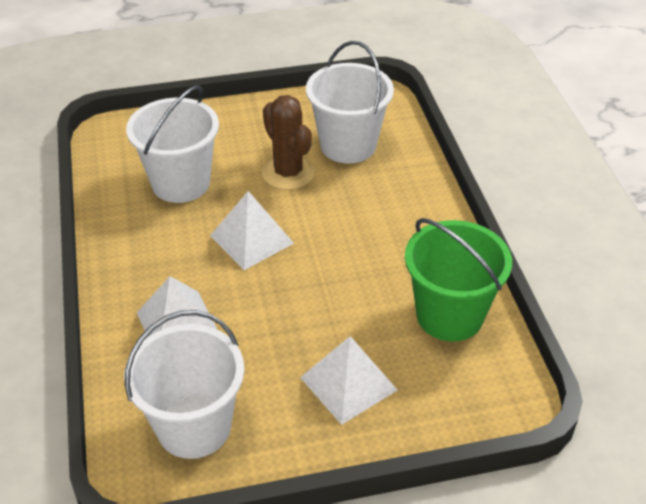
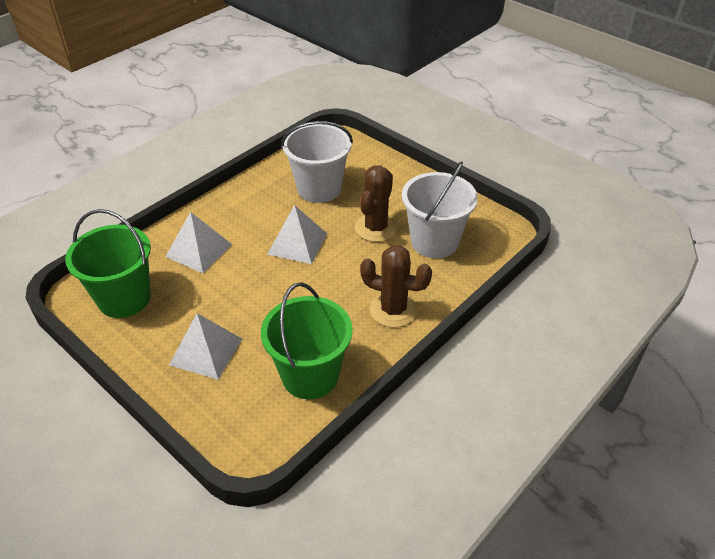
camera: 55 degrees right, 0 degrees up
(194, 426) = (124, 298): white bucket -> green bucket
(413, 217) = (393, 310): none -> brown cactus

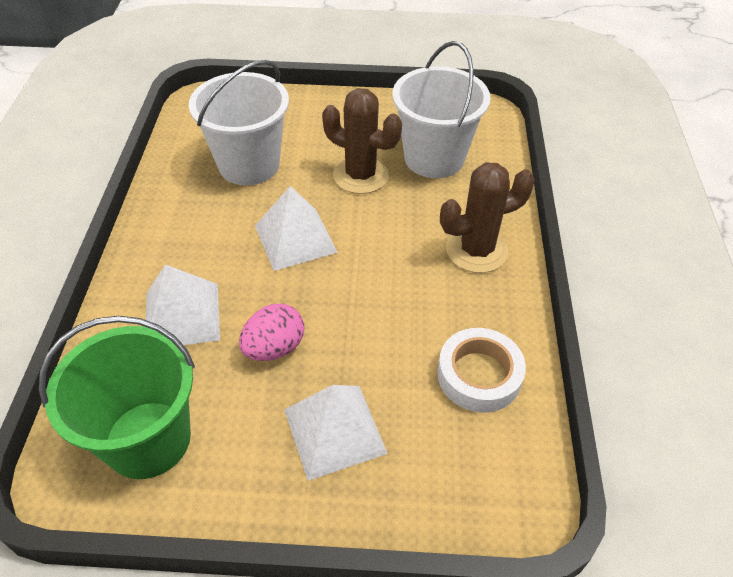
camera: 40 degrees left, 5 degrees up
(223, 293) = (274, 348): none -> pink egg
(310, 375) = (479, 375): green bucket -> white tape
(376, 228) = (360, 175): brown cactus -> brown cactus turned 45 degrees counterclockwise

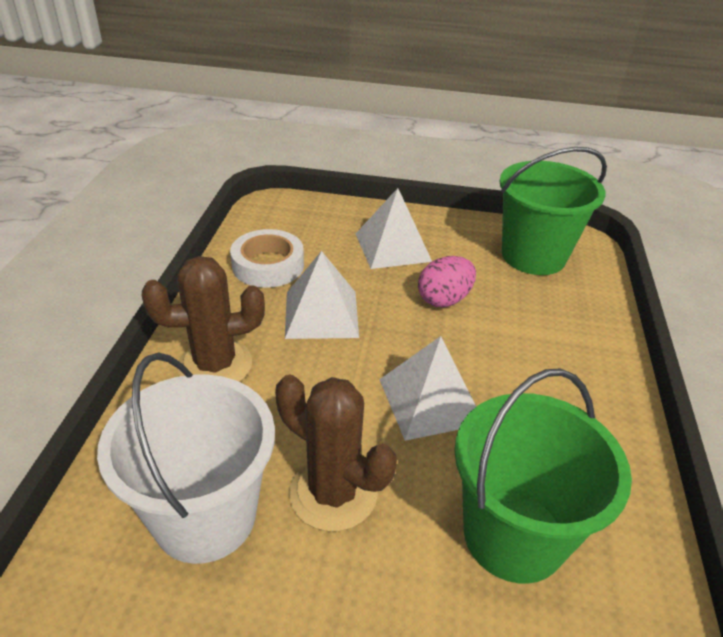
camera: 175 degrees left, 10 degrees down
(182, 316) = (539, 333): white pyramid -> white pyramid (321, 314)
(249, 165) = (513, 535): white bucket -> green bucket

